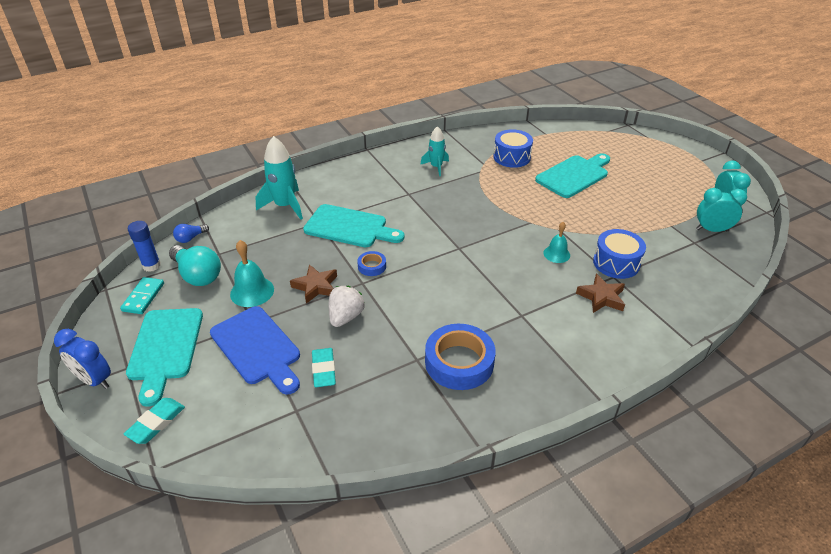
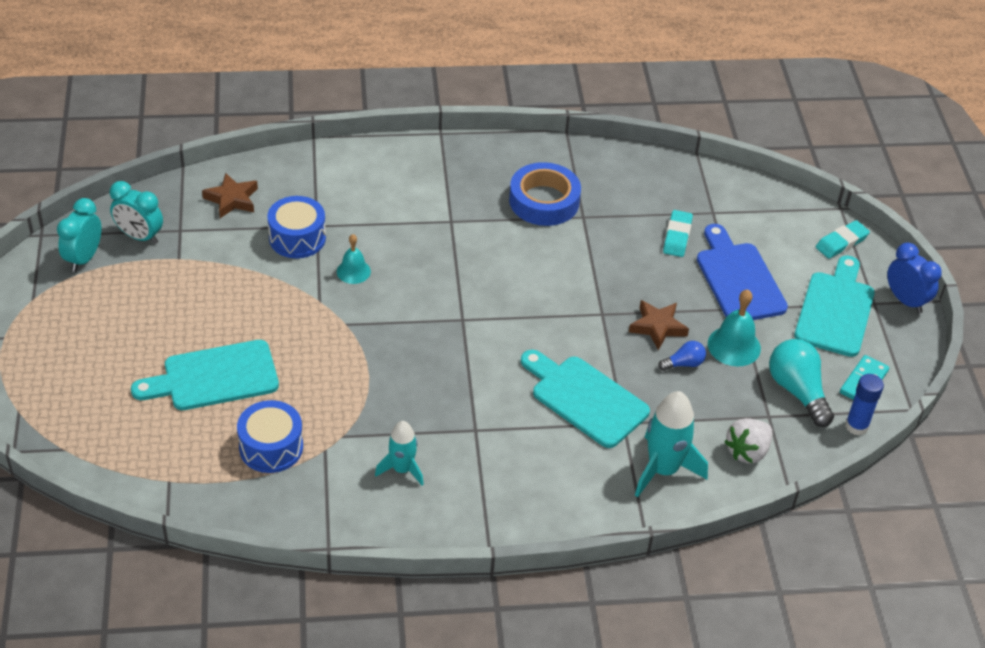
camera: 160 degrees left, 5 degrees up
(190, 238) = (805, 455): blue light bulb -> blue light bulb (684, 364)
(345, 317) = (636, 280): white strawberry -> white strawberry (747, 451)
(372, 266) = (581, 331): blue tape -> none
(601, 297) = (352, 210): brown star -> brown star (232, 199)

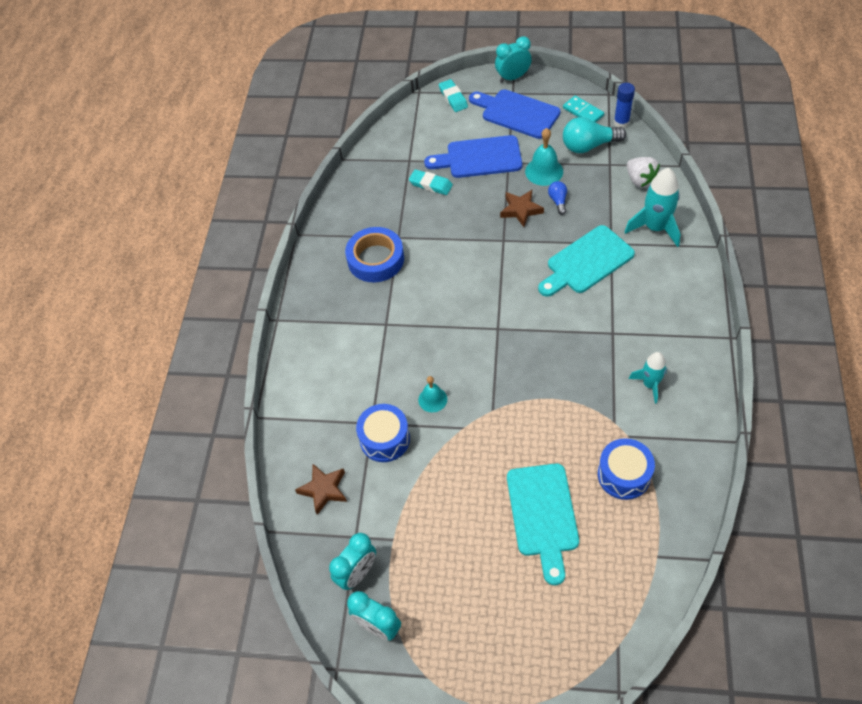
camera: 70 degrees left, 10 degrees up
(835, 310) = (517, 113): turquoise cutting board -> blue cutting board
(905, 300) = (513, 77): blue clock -> turquoise clock

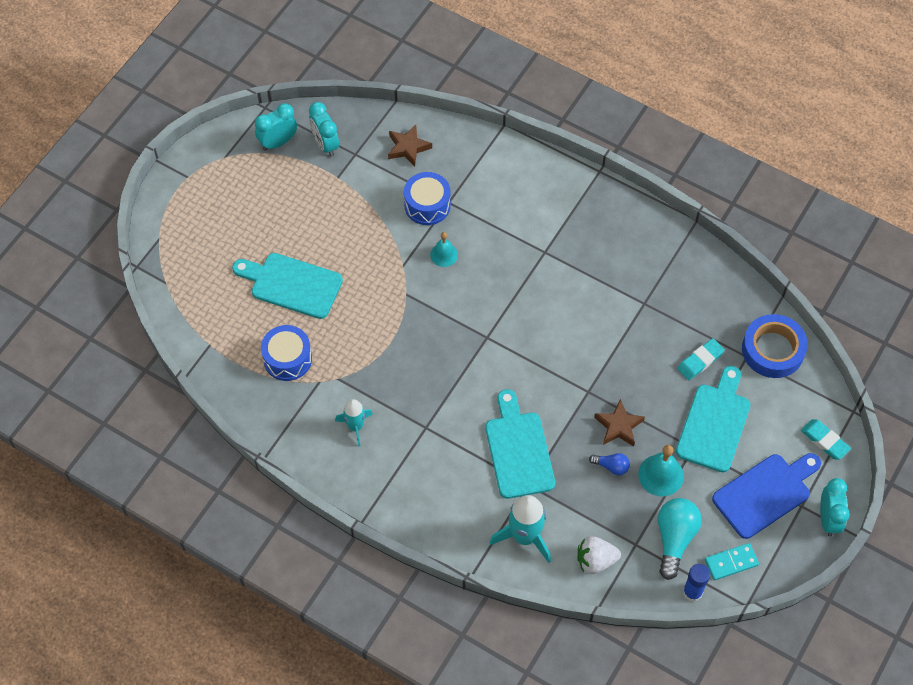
camera: 110 degrees right, 5 degrees up
(375, 259) = (626, 273): blue tape -> blue tape (772, 350)
(453, 98) = (824, 441): turquoise eraser -> turquoise eraser turned 45 degrees clockwise
(479, 158) = (714, 423): blue cutting board -> turquoise cutting board

